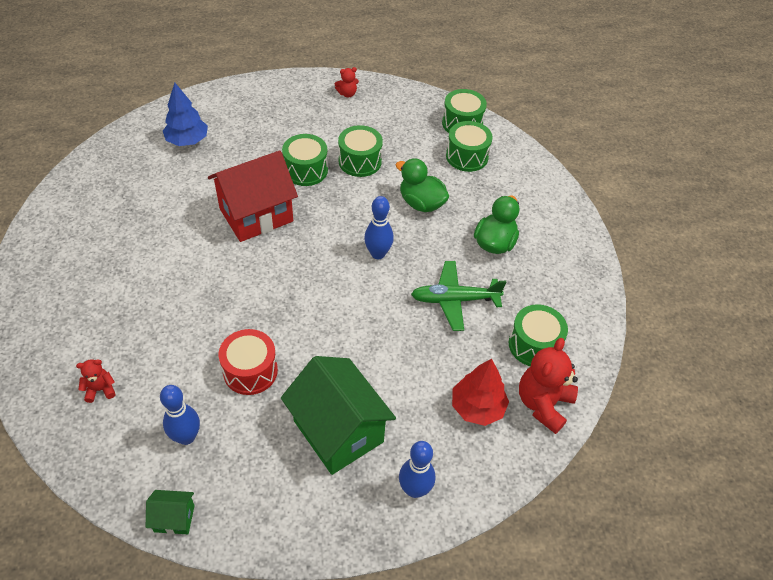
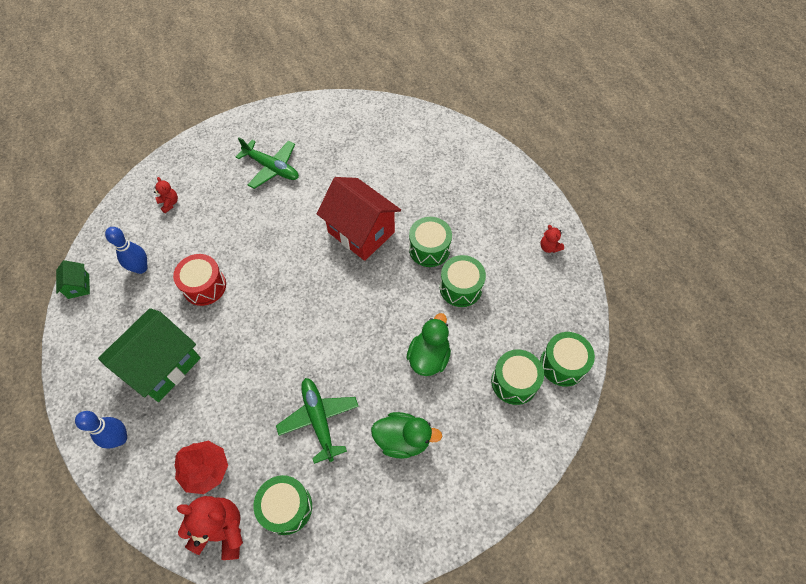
camera: 75 degrees right, 10 degrees up
(116, 271) = (272, 168): none -> green plane
(187, 141) = (424, 154): blue tree -> none
(378, 254) = (351, 338): blue bowling pin -> none

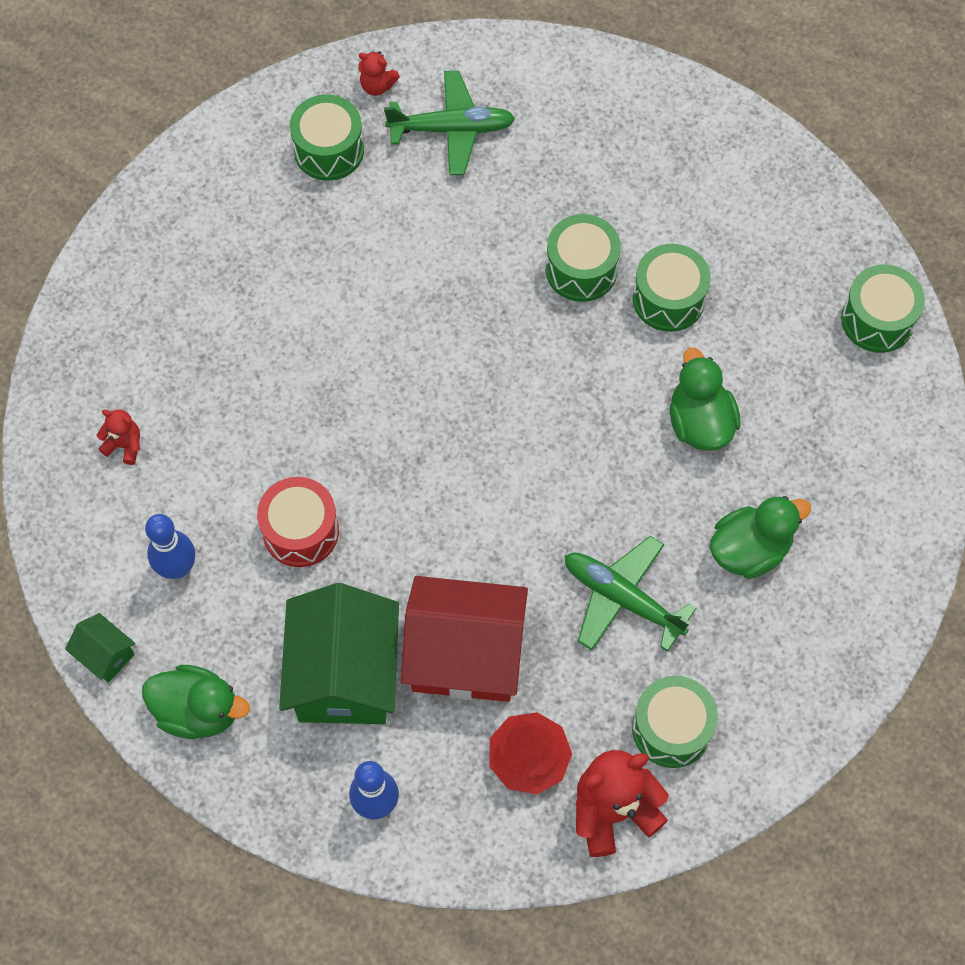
camera: 35 degrees left, 5 degrees up
(90, 337) = (198, 711): none -> green duck
(272, 168) = (237, 289): green plane -> green plane (452, 129)
(361, 232) = (462, 305): red house -> red house (465, 655)
(514, 382) = (833, 383): green drum -> green drum (329, 150)
(549, 247) = (745, 163): red teddy bear -> red teddy bear (377, 86)

